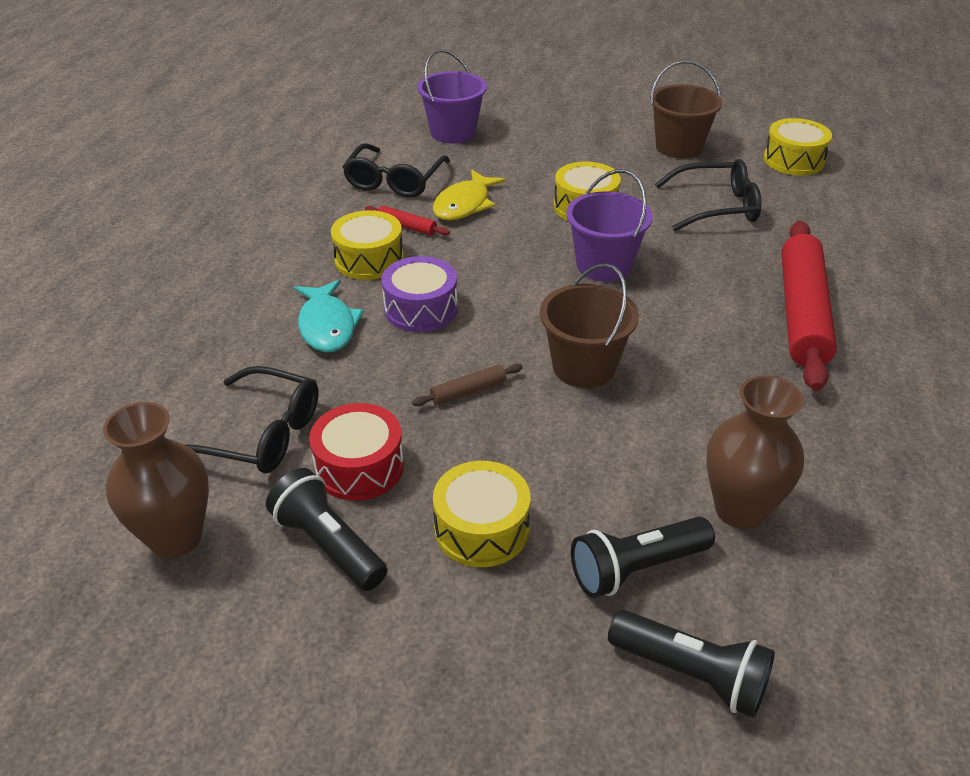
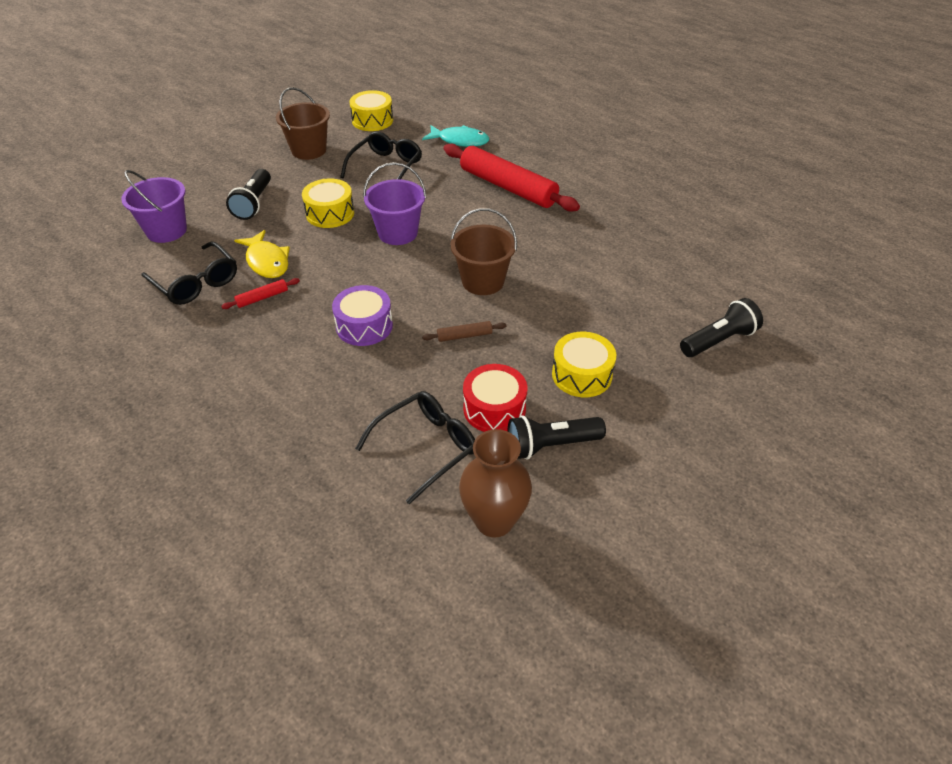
camera: 60 degrees left, 5 degrees up
(327, 326) = (339, 377): turquoise fish -> turquoise fish (460, 141)
(369, 259) = (282, 330): yellow drum -> none
(468, 391) = (464, 336): brown rolling pin -> brown rolling pin turned 75 degrees clockwise
(636, 568) = (646, 329): black flashlight -> black flashlight (253, 203)
(740, 509) = (630, 277): brown vase -> none

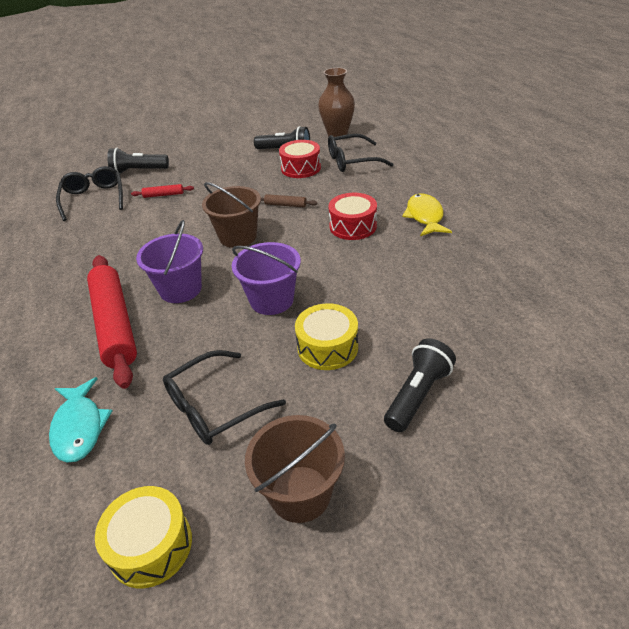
camera: 150 degrees left, 5 degrees down
(166, 231) = (540, 382): purple bucket -> purple bucket (180, 289)
(195, 282) = (497, 299): black glasses -> black glasses (94, 198)
(262, 298) = (431, 268): red rolling pin -> red rolling pin (163, 195)
(267, 261) = (419, 303): yellow fish -> yellow fish (425, 216)
(364, 326) = (353, 226): purple drum -> red drum
(460, 141) = (79, 427): turquoise fish -> turquoise fish turned 150 degrees counterclockwise
(582, 375) = (235, 172): yellow drum -> none

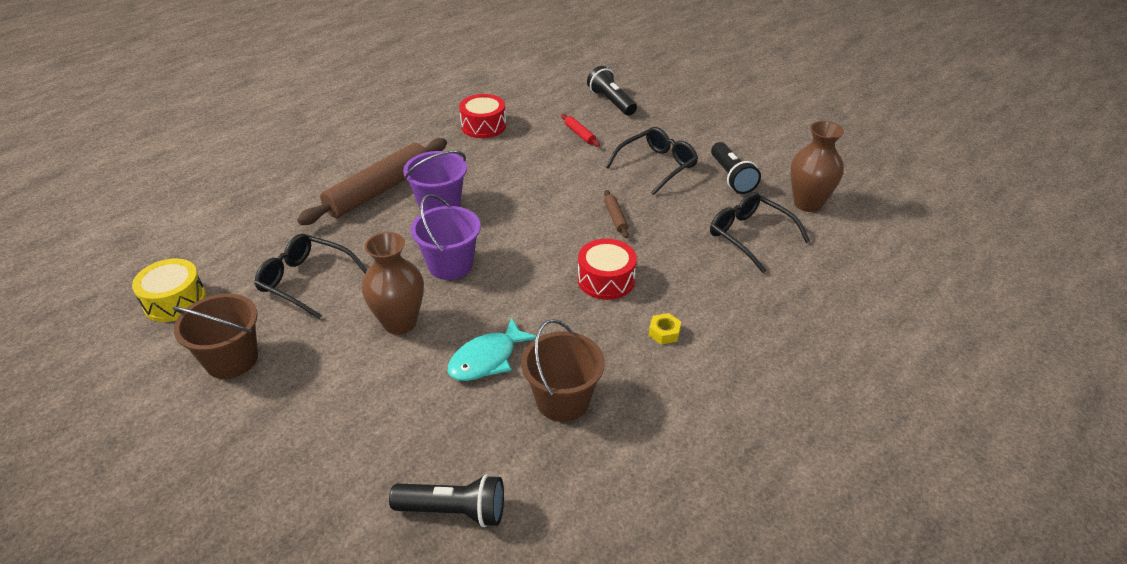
camera: 60 degrees right, 0 degrees up
(79, 427) = (266, 223): turquoise fish -> turquoise fish (487, 359)
(94, 198) = (546, 99): black glasses -> black glasses (656, 166)
(115, 324) = (379, 190): red rolling pin -> brown rolling pin
(238, 236) = (538, 207): brown bucket -> brown bucket (562, 400)
(301, 168) = (700, 202): red drum -> red drum (483, 126)
(327, 347) = (400, 322): yellow drum -> brown vase
(417, 395) = (358, 401): black flashlight -> black flashlight (454, 511)
(425, 216) = (664, 332): yellow fish -> yellow nut

